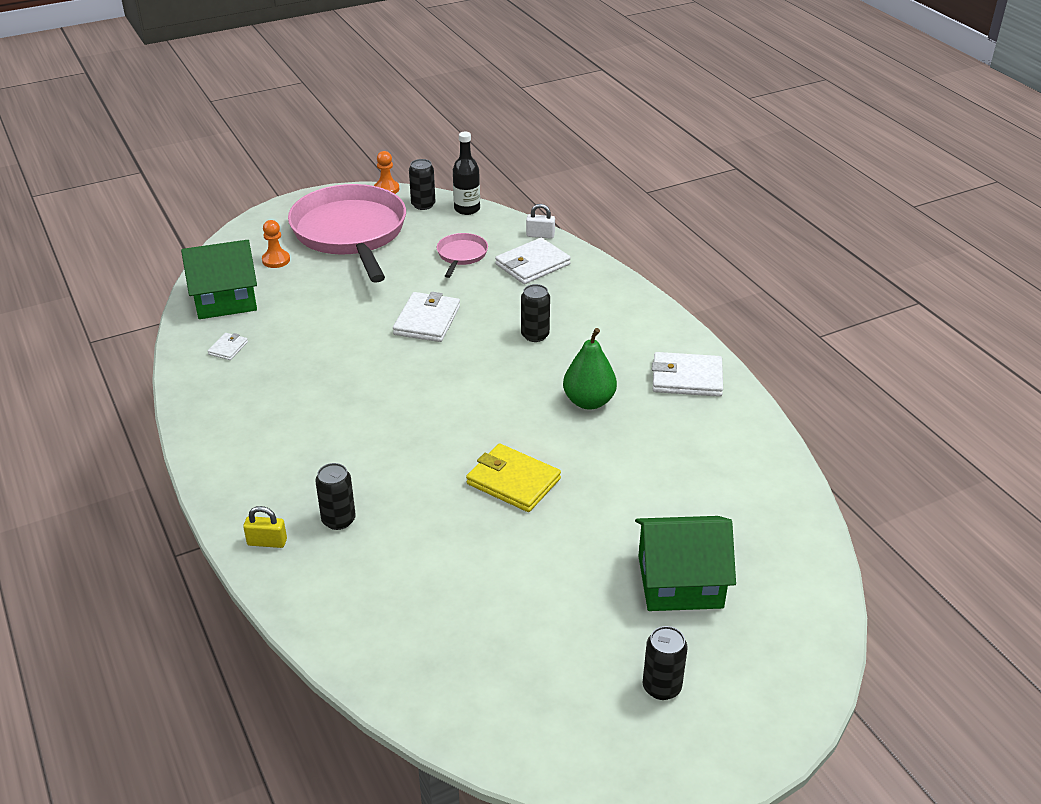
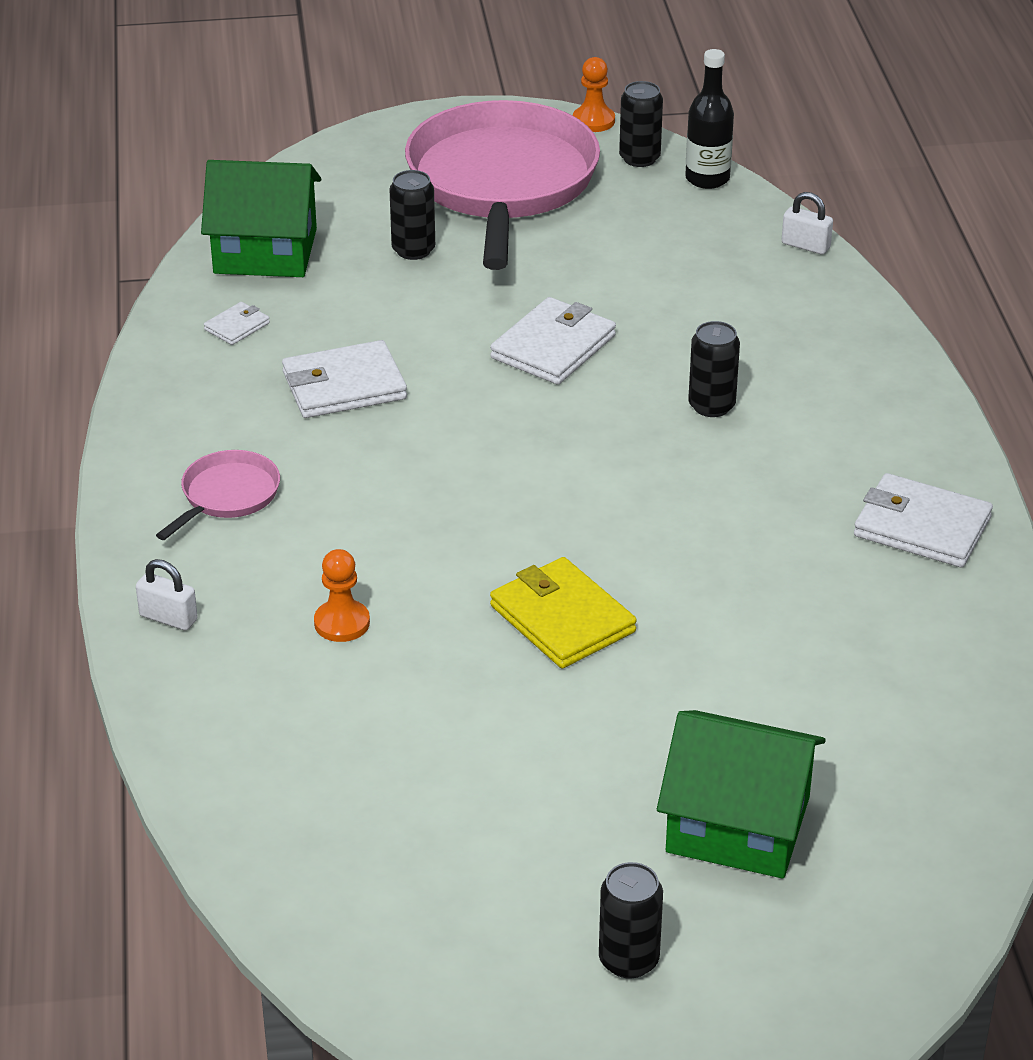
camera: 20 degrees right, 0 degrees up
(267, 542) = (168, 618): yellow padlock -> white padlock
(276, 260) = (367, 204): orange pawn -> orange pawn (342, 623)
(338, 520) = (281, 612): black can -> black can (413, 250)
(461, 255) = (659, 253): pink pan -> pink pan (227, 495)
(532, 264) = (767, 291): white wallet -> white wallet (344, 386)
(589, 401) = (742, 527): green pear -> none

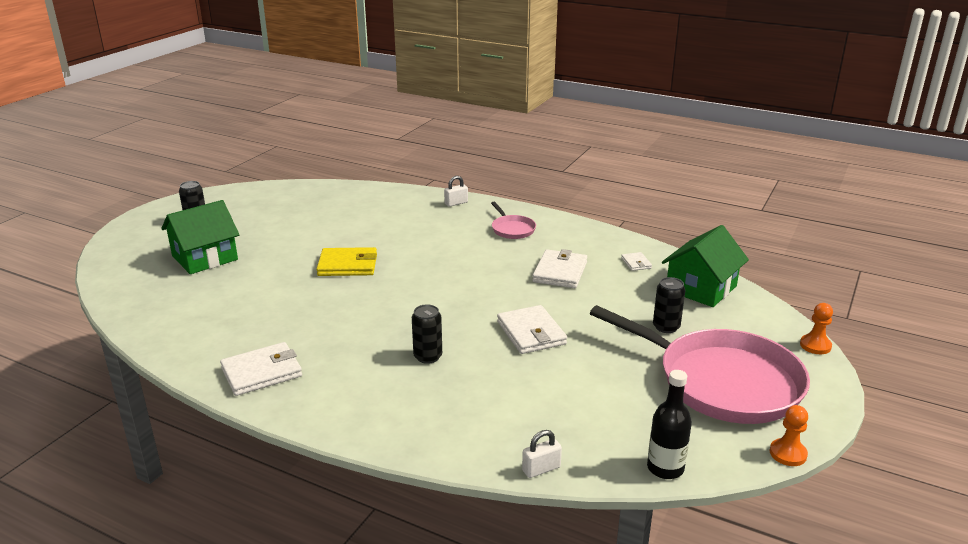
camera: 125 degrees right, 10 degrees down
(342, 623) = (409, 228): orange pawn -> orange pawn (815, 345)
(639, 158) = (717, 450): black can -> none

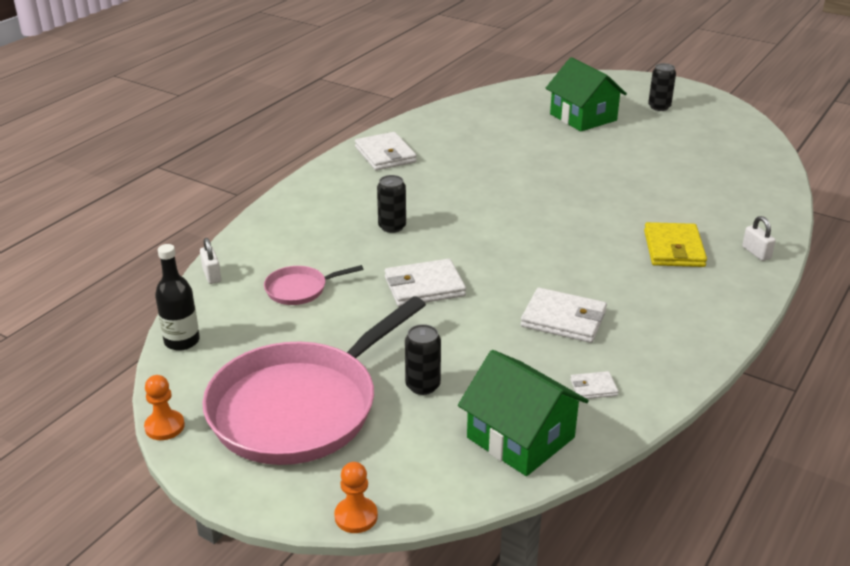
camera: 95 degrees right, 5 degrees up
(347, 265) = (572, 184): yellow wallet -> yellow wallet (673, 248)
(512, 229) = (683, 292): pink pan -> pink pan (299, 289)

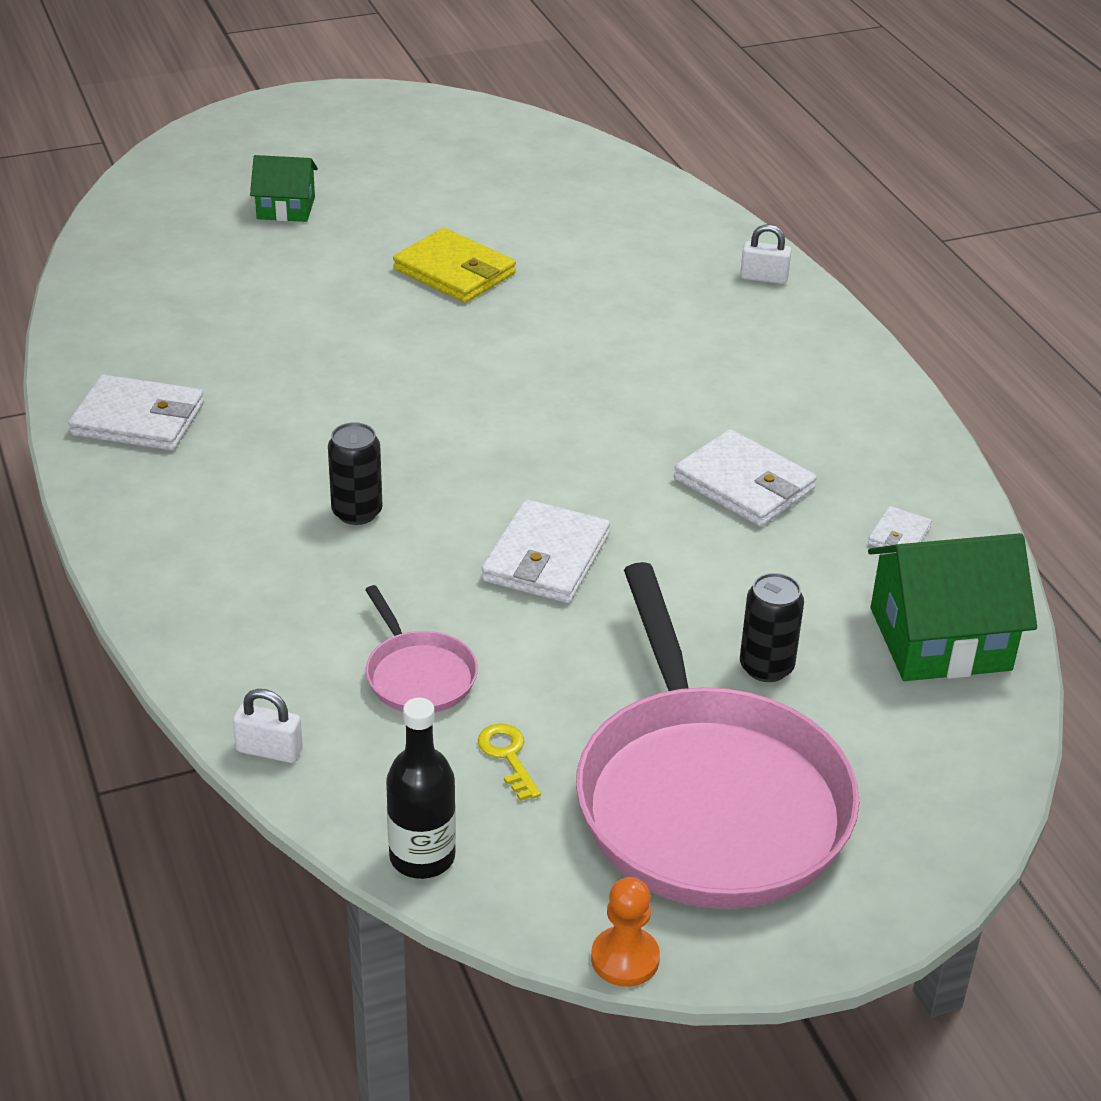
camera: 55 degrees left, 5 degrees up
(270, 336) = (508, 756): none -> yellow key
(299, 289) = (418, 675): pink pan -> pink pan turned 45 degrees counterclockwise
(356, 516) = (972, 846): orange pawn -> none
(563, 319) = (744, 484): white wallet -> white wallet turned 75 degrees clockwise
(583, 117) = (286, 208): green house -> green house, size x0.59
(659, 107) = (347, 142): black can -> none
(673, 248) = (689, 325): yellow wallet -> yellow wallet (454, 271)

